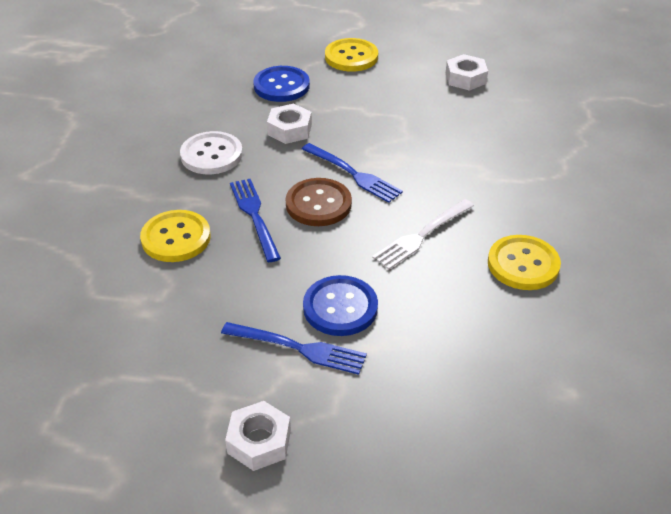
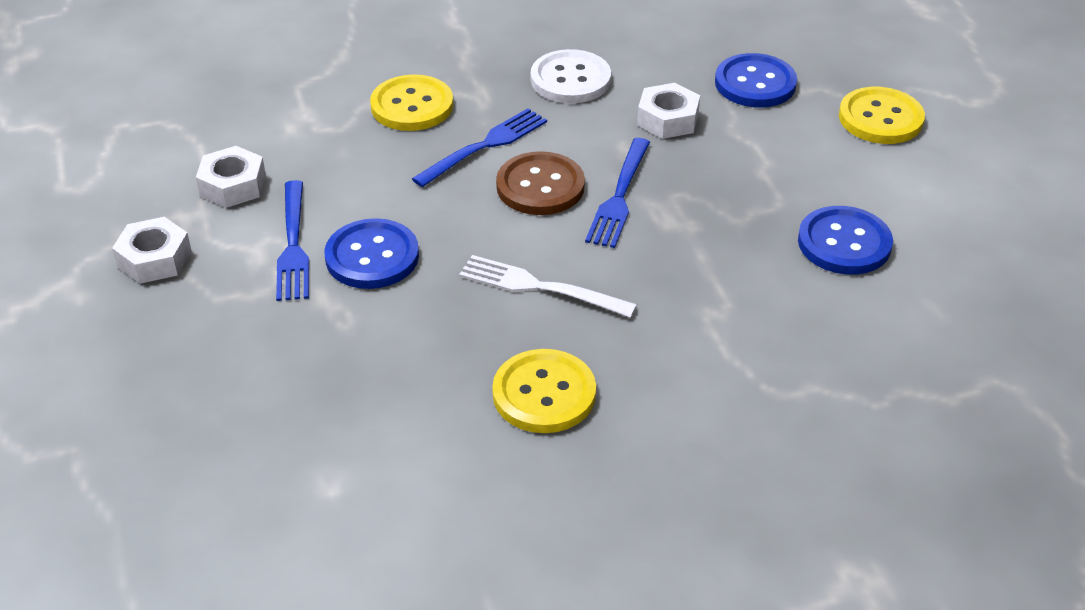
camera: 65 degrees right, 0 degrees up
(452, 108) = (844, 243): none -> blue button
(465, 78) = (934, 238): white nut -> white nut (233, 185)

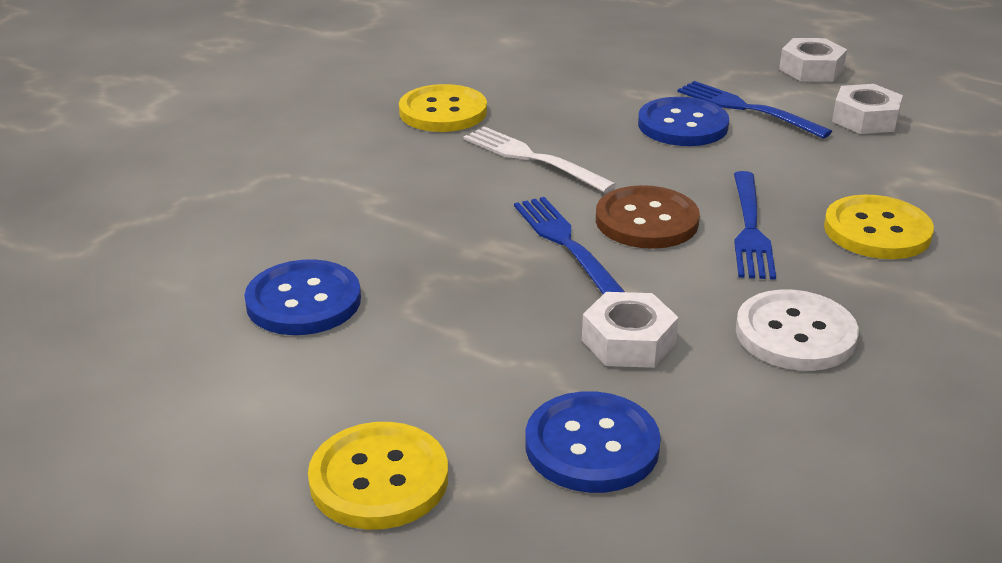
camera: 140 degrees right, 10 degrees down
(540, 287) = (532, 158): white fork -> white fork turned 120 degrees counterclockwise

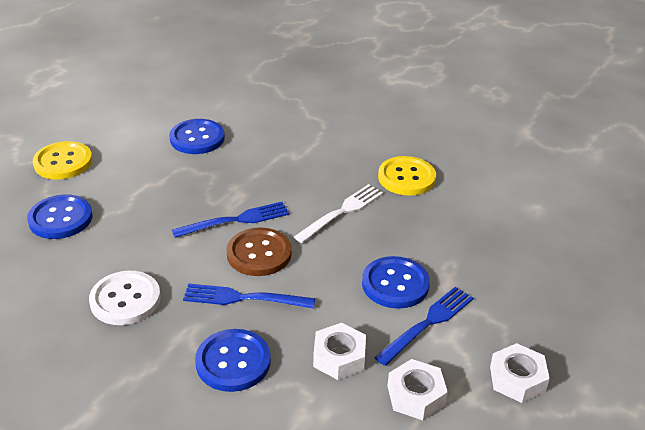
camera: 90 degrees right, 5 degrees up
(628, 341) = (136, 236): white nut -> white nut (339, 357)
(877, 231) = (233, 362): yellow button -> blue button

